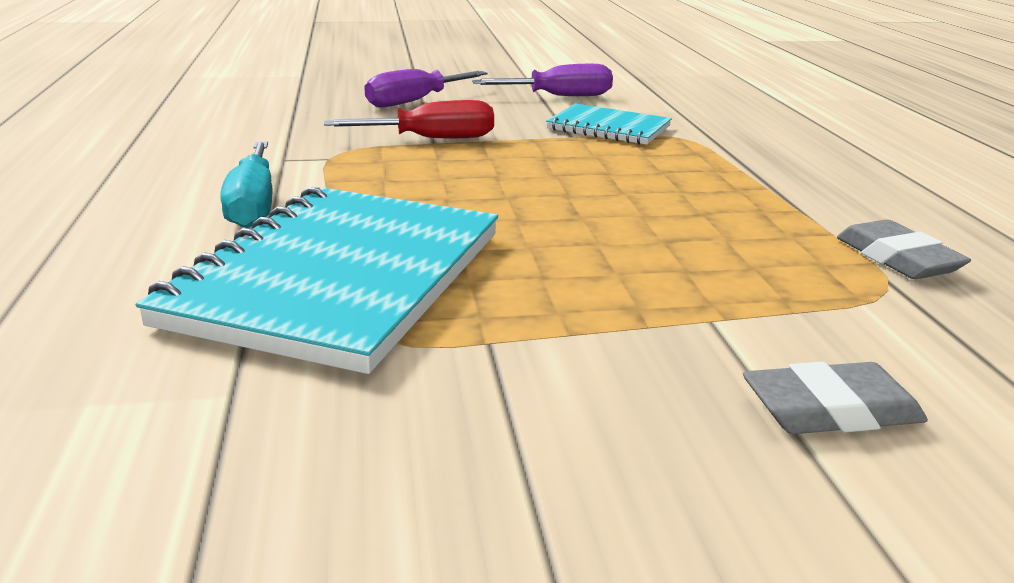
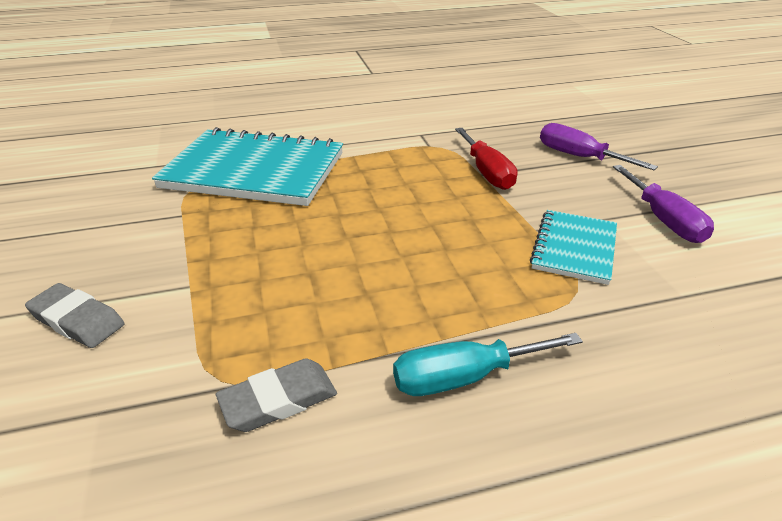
camera: 85 degrees right, 10 degrees up
(253, 205) = (344, 138): turquoise screwdriver -> turquoise screwdriver (464, 377)
(830, 410) = (77, 320): grey eraser -> grey eraser turned 45 degrees counterclockwise

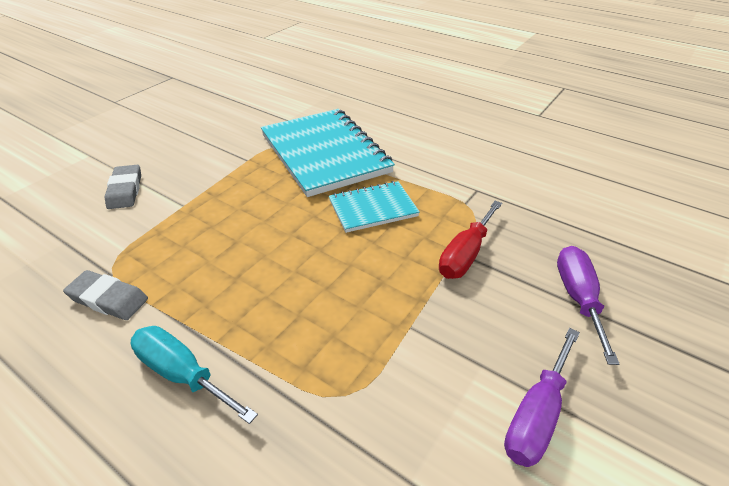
camera: 50 degrees right, 5 degrees up
(574, 248) = (407, 365): turquoise notebook -> turquoise notebook (373, 208)

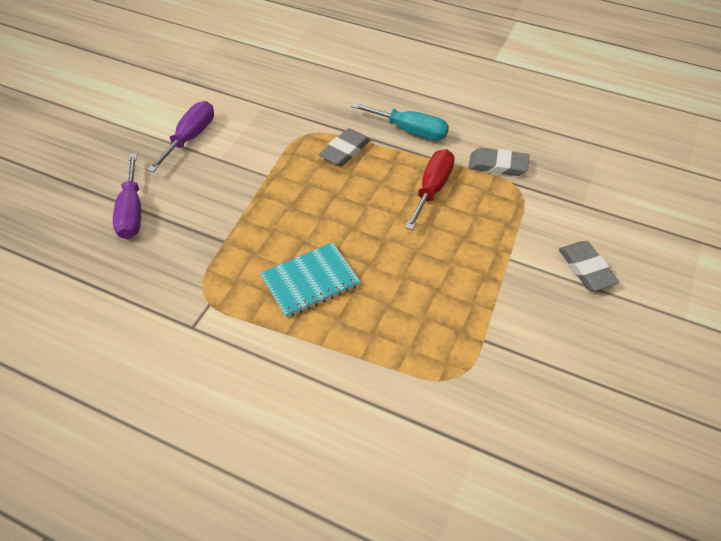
camera: 170 degrees right, 10 degrees up
(294, 351) = (345, 151): none -> grey eraser
(324, 153) = (389, 367): turquoise notebook -> none
(465, 254) = (218, 239): red screwdriver -> red screwdriver (432, 189)

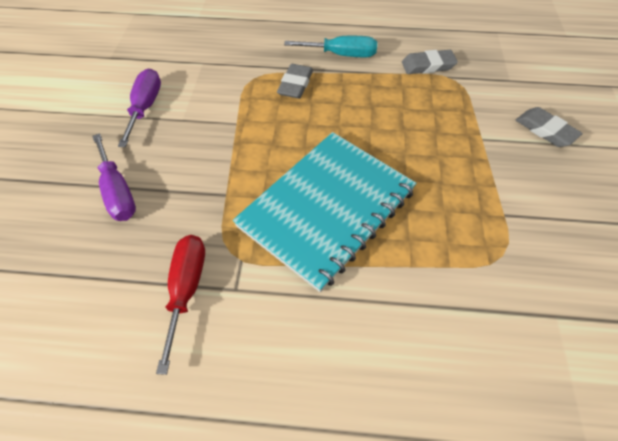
camera: 20 degrees left, 5 degrees up
(310, 281) = (327, 208): turquoise notebook -> turquoise notebook, size x1.89
(432, 189) = (387, 98): red screwdriver -> red screwdriver (186, 289)

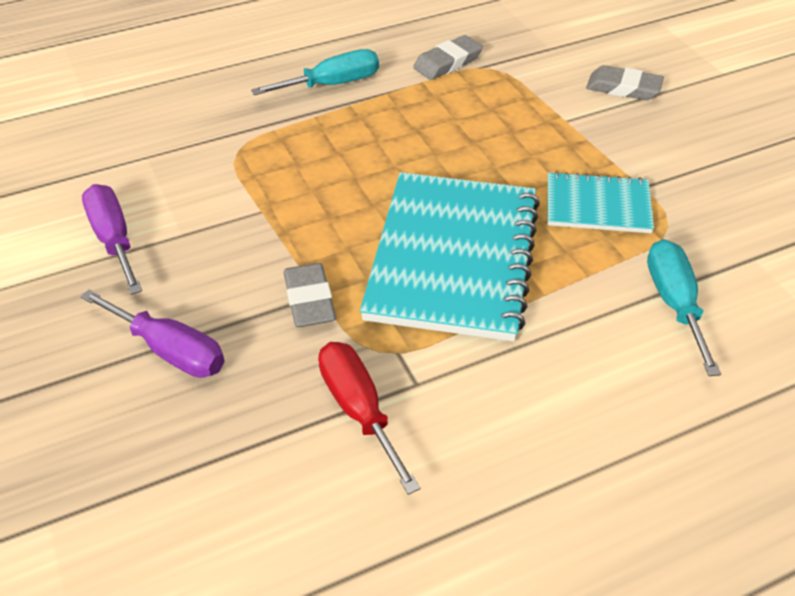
camera: 30 degrees left, 10 degrees down
(295, 84) = (301, 139): grey eraser -> grey eraser (309, 300)
(458, 215) = (597, 206): none -> turquoise notebook
(461, 322) = (674, 303): none -> turquoise screwdriver

